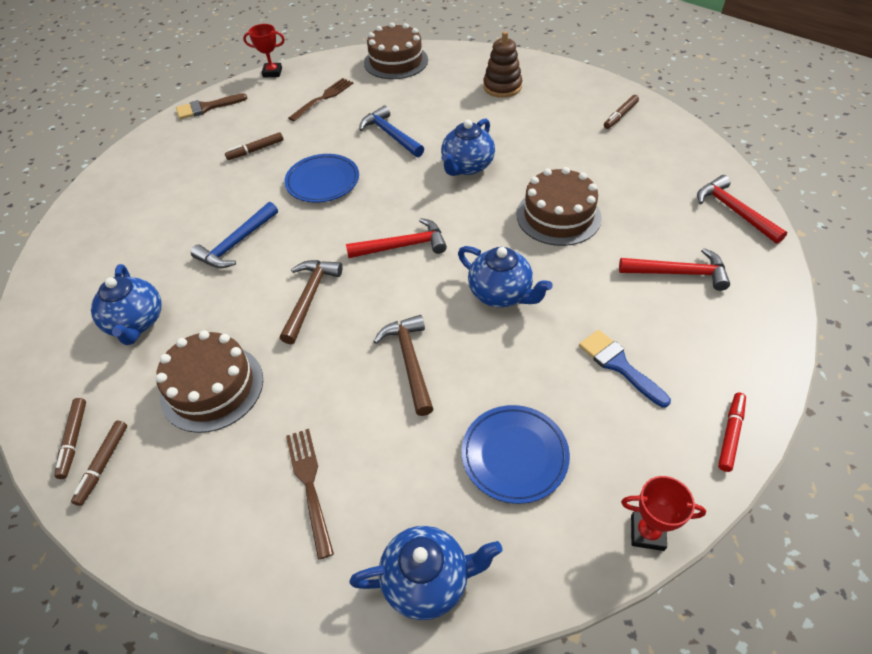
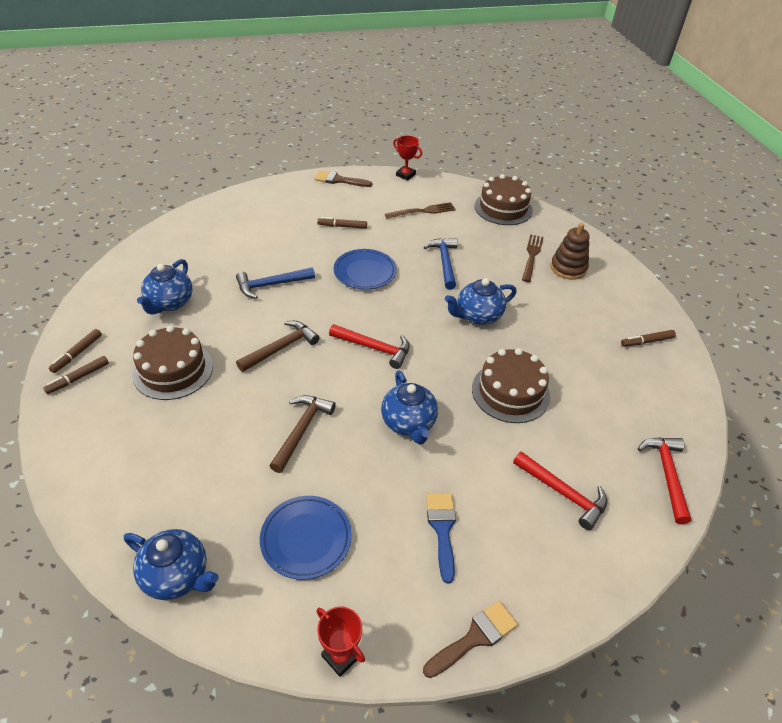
camera: 30 degrees right, 5 degrees down
(310, 485) = (168, 468): brown fork -> brown fork (532, 256)
(730, 434) = (474, 637): red marker -> brown brush

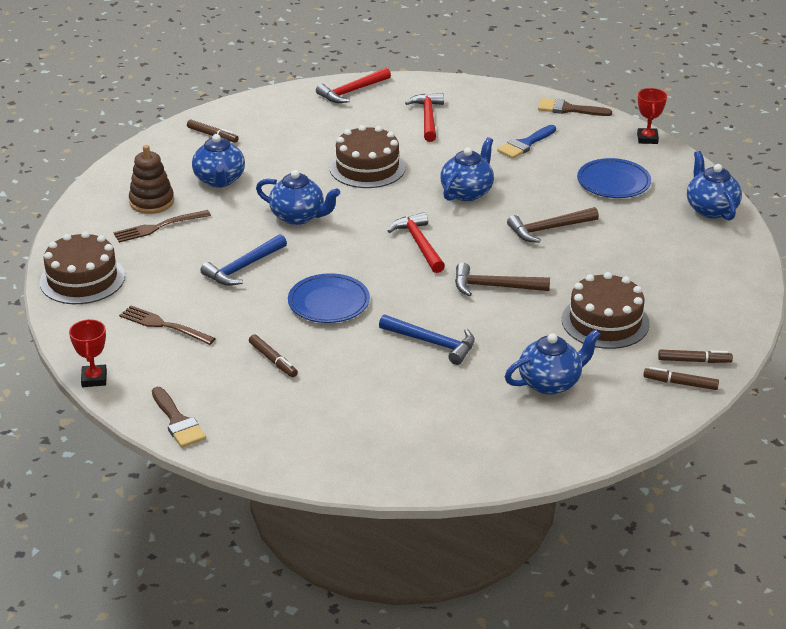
camera: 130 degrees left, 10 degrees down
(77, 354) = (680, 383): brown marker -> brown marker turned 150 degrees counterclockwise
(568, 309) = (219, 180): none -> blue teapot

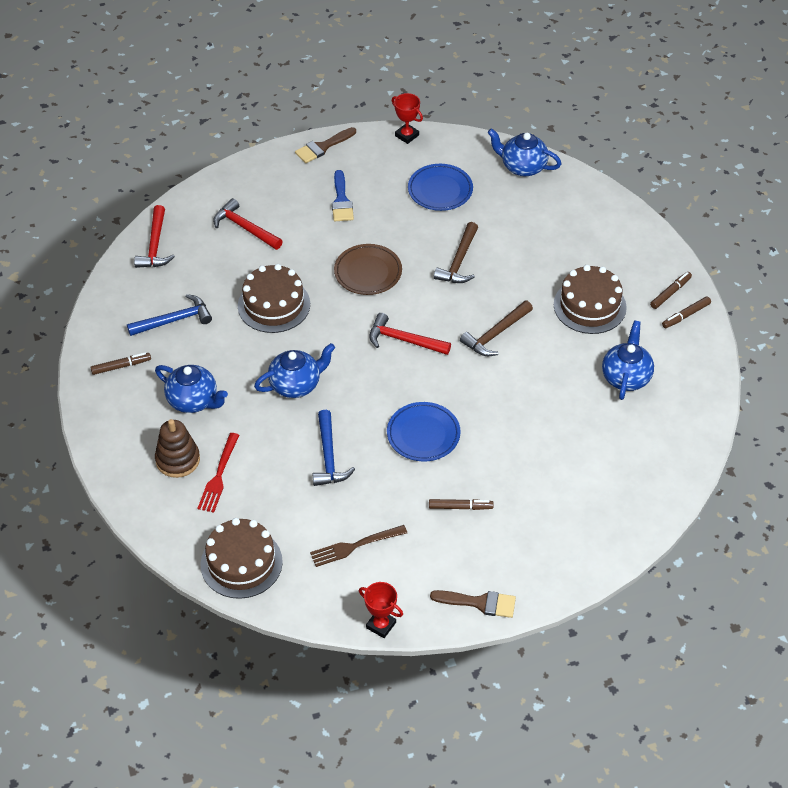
camera: 50 degrees left, 15 degrees up
(159, 227) = (219, 475): brown fork -> red fork
(432, 343) = (525, 408): blue hammer -> blue hammer (174, 320)
(467, 192) = (368, 272): blue teapot -> brown plate

